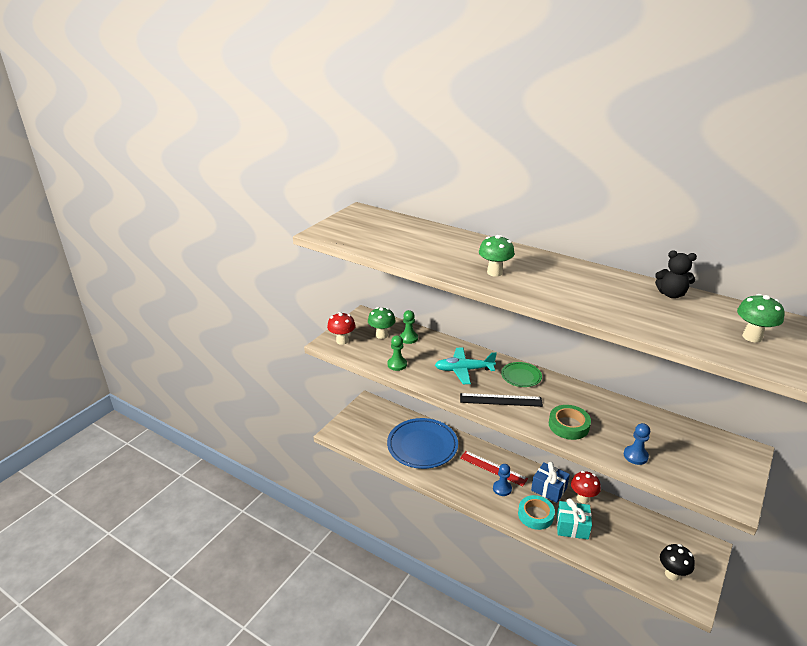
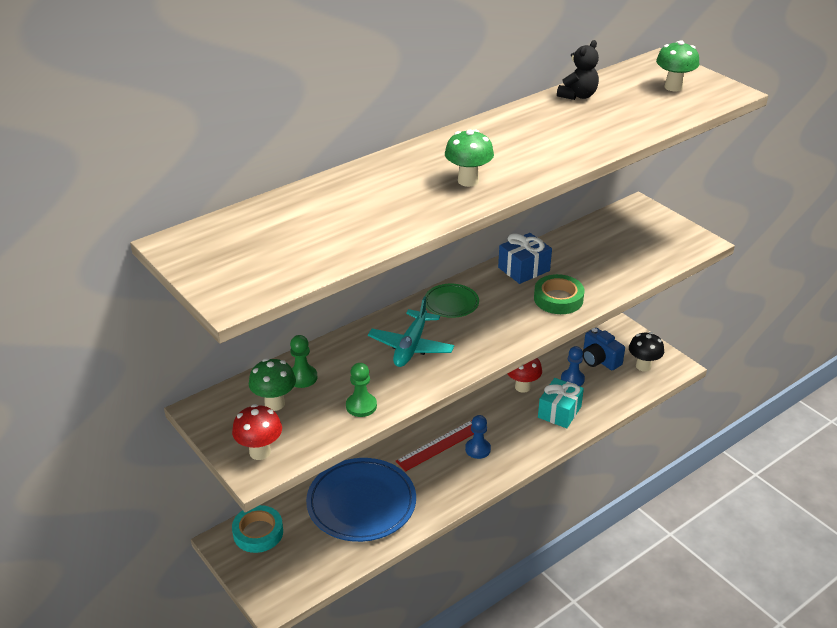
camera: 70 degrees left, 5 degrees up
(500, 400) = (489, 334): black ruler -> none
(535, 515) = (531, 435): turquoise tape -> turquoise tape (258, 533)
(549, 489) = (496, 408): blue gift -> blue gift (524, 269)
(635, 456) = (623, 273): blue pawn -> blue pawn (572, 379)
(653, 541) = (599, 360): none -> blue camera

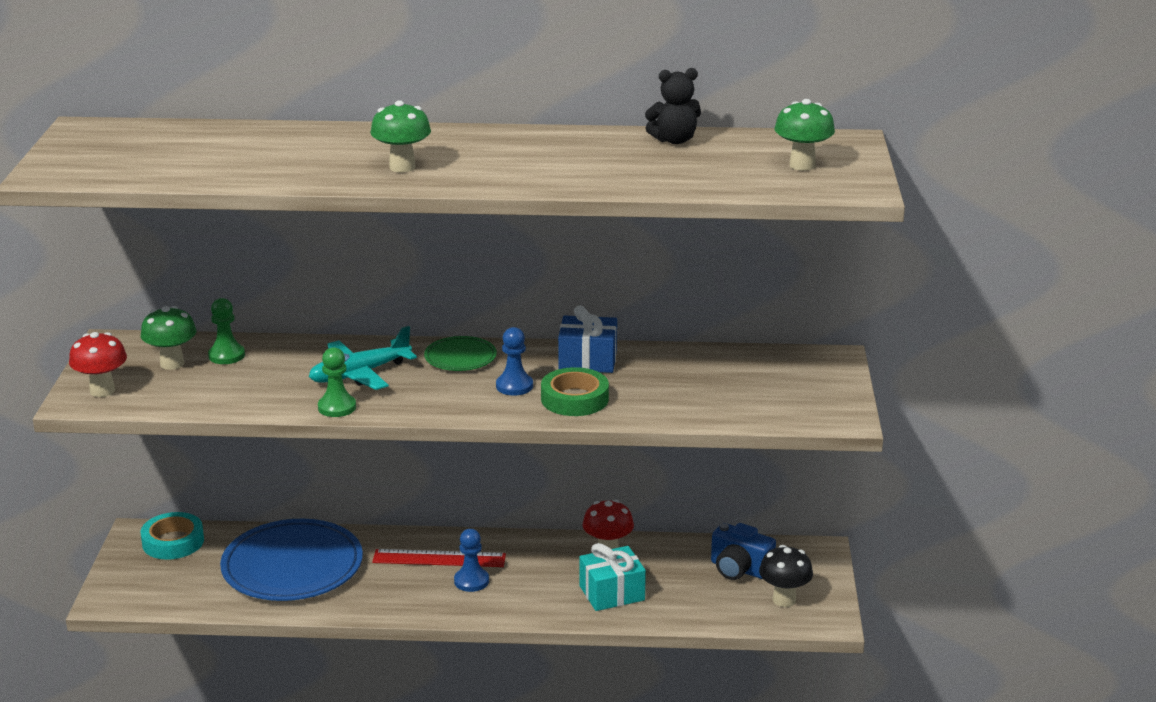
camera: 40 degrees right, 10 degrees down
(361, 406) = (236, 397): green pawn -> green pawn (337, 407)
(572, 379) = (676, 572): blue pawn -> blue pawn (514, 386)
(599, 360) = (739, 569): blue camera -> blue camera turned 60 degrees counterclockwise

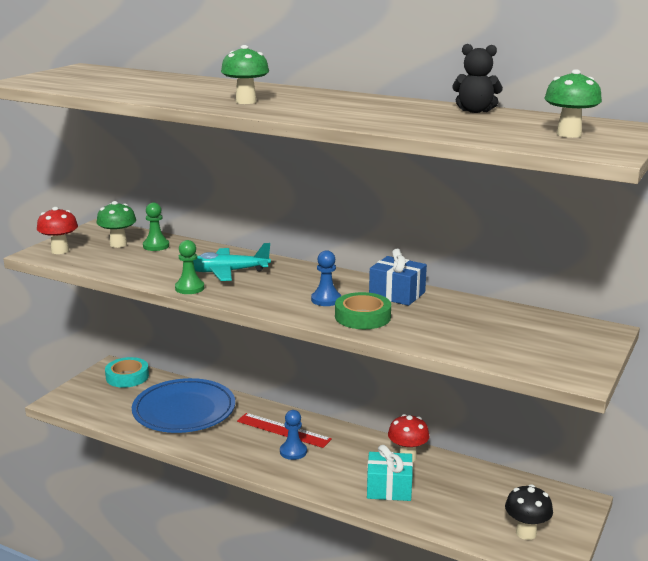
camera: 25 degrees right, 5 degrees down
(460, 358) = (306, 275): green plate -> none
(739, 569) = (503, 498): blue camera -> none

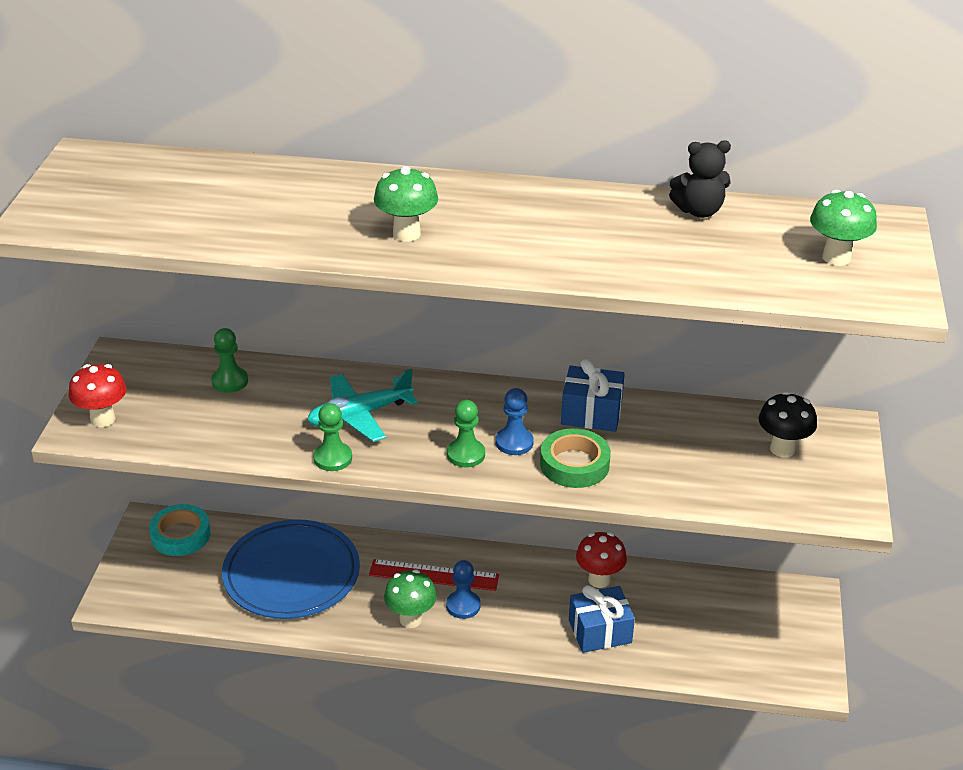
camera: 20 degrees left, 15 degrees up
(118, 244) = (175, 388): green mushroom -> green mushroom (410, 619)
(285, 300) = (466, 454): none -> green pawn
(389, 488) = (600, 631): turquoise gift -> blue gift
(526, 533) = (771, 654): black mushroom -> black mushroom (782, 449)

